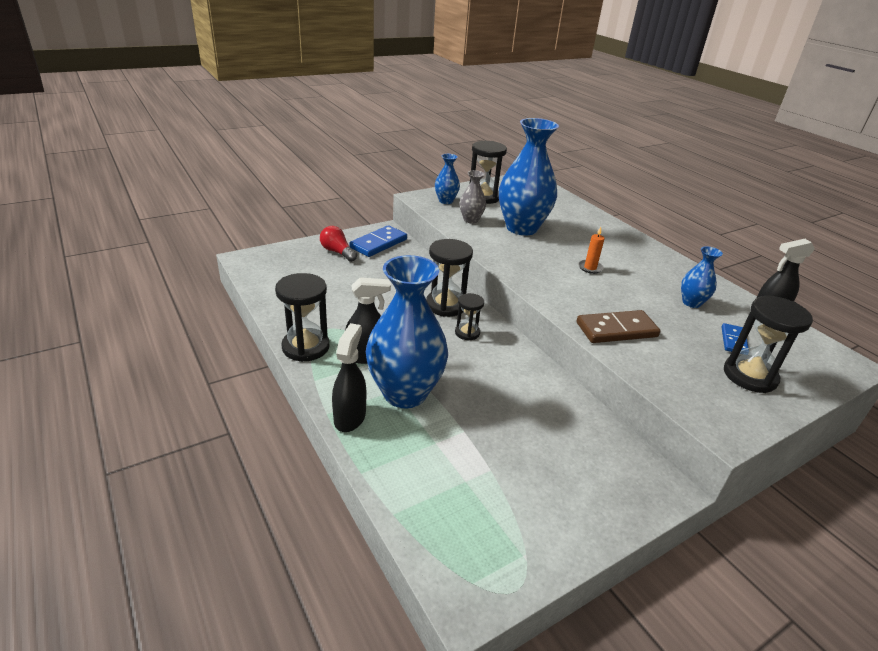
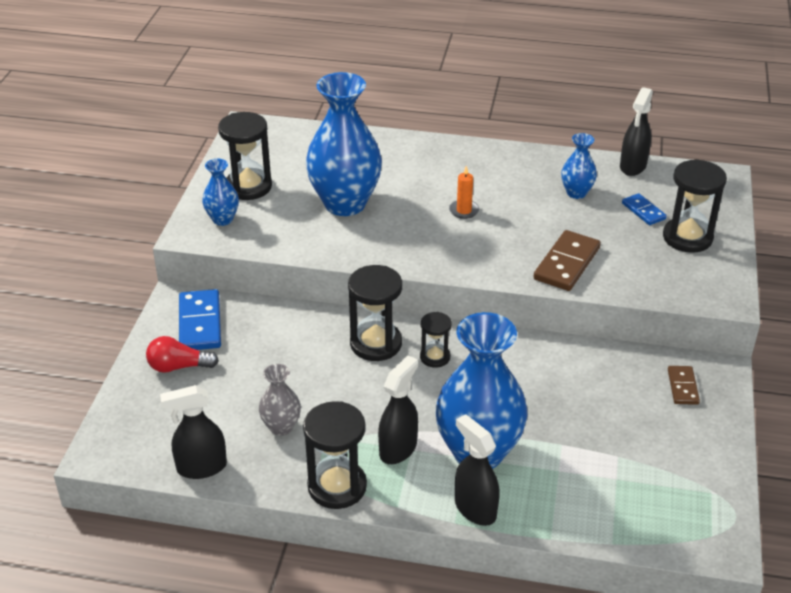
camera: 45 degrees left, 5 degrees up
(268, 293) = (201, 467): none -> black spray bottle
(471, 220) = (286, 227): grey vase -> grey vase (281, 427)
(615, 472) = (682, 387): none -> brown domino

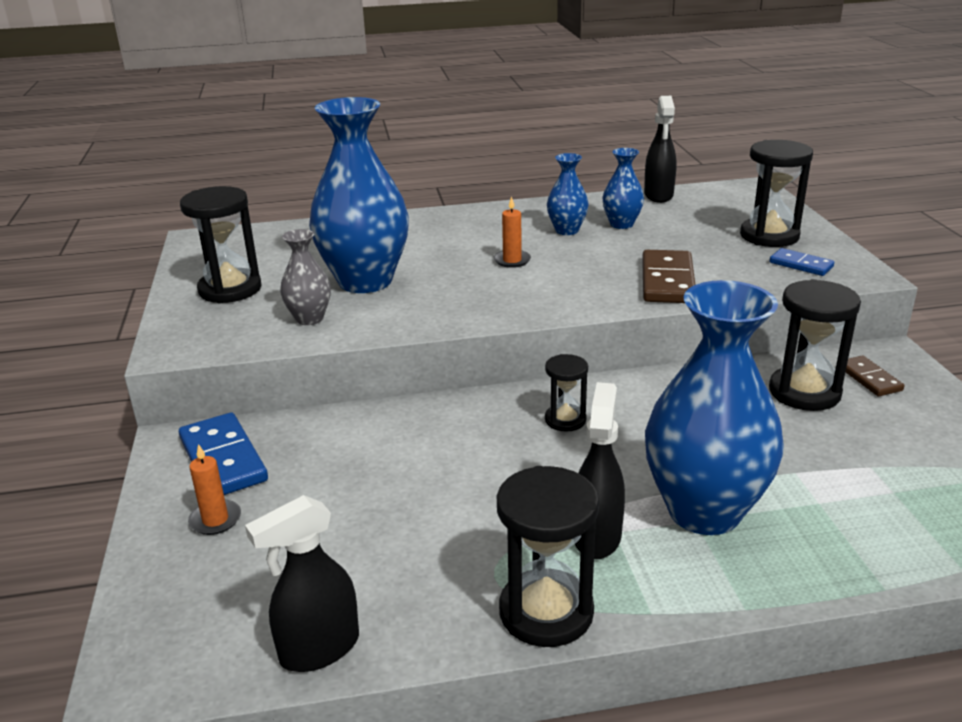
camera: 20 degrees left, 10 degrees down
(178, 367) = (215, 520): red light bulb -> orange candle
(222, 219) = (212, 326): blue vase -> blue vase (567, 230)
(281, 427) = (413, 556): grey vase -> grey vase (309, 318)
(376, 343) = (480, 424): black hourglass -> black hourglass (804, 392)
(475, 509) = (757, 581): black spray bottle -> none
(643, 211) = (704, 225): blue domino -> blue domino (801, 265)

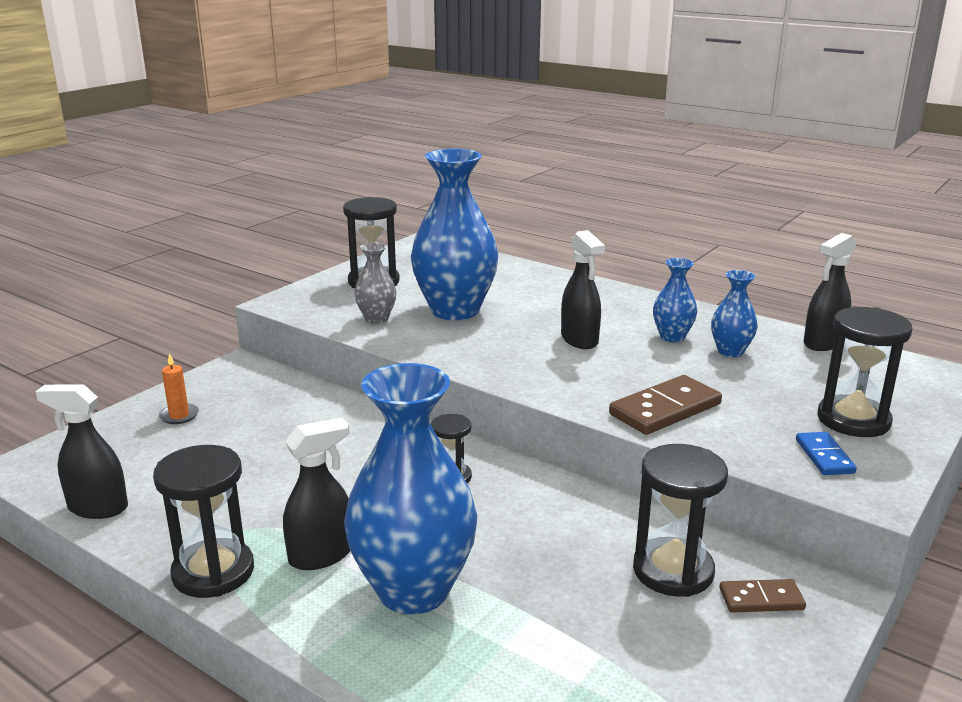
camera: 45 degrees right, 5 degrees down
(223, 459) = (239, 387): blue domino -> none
(512, 260) = (579, 340): orange candle -> black spray bottle
(869, 379) = (761, 599): brown domino -> brown domino turned 60 degrees clockwise

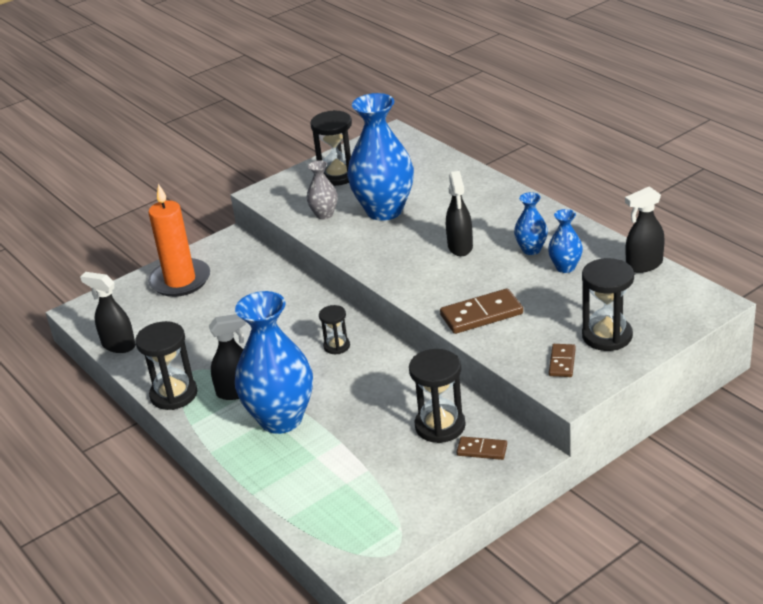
camera: 20 degrees right, 10 degrees up
(179, 416) = (180, 281): orange candle -> orange candle, size x2.35
(824, 456) = (562, 362): blue domino -> brown domino

